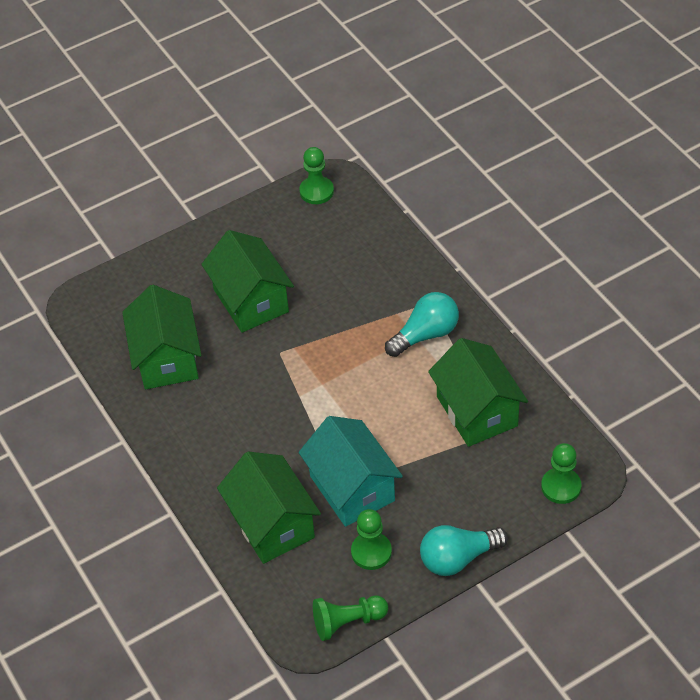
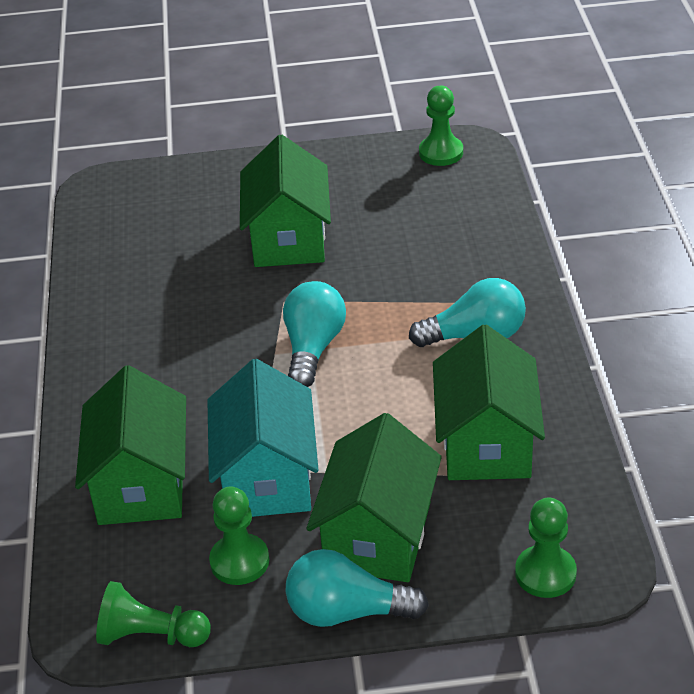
camera: 25 degrees right, 10 degrees down
(167, 358) = (152, 268): green house -> green house (378, 535)
(323, 382) = (313, 347): none -> turquoise light bulb

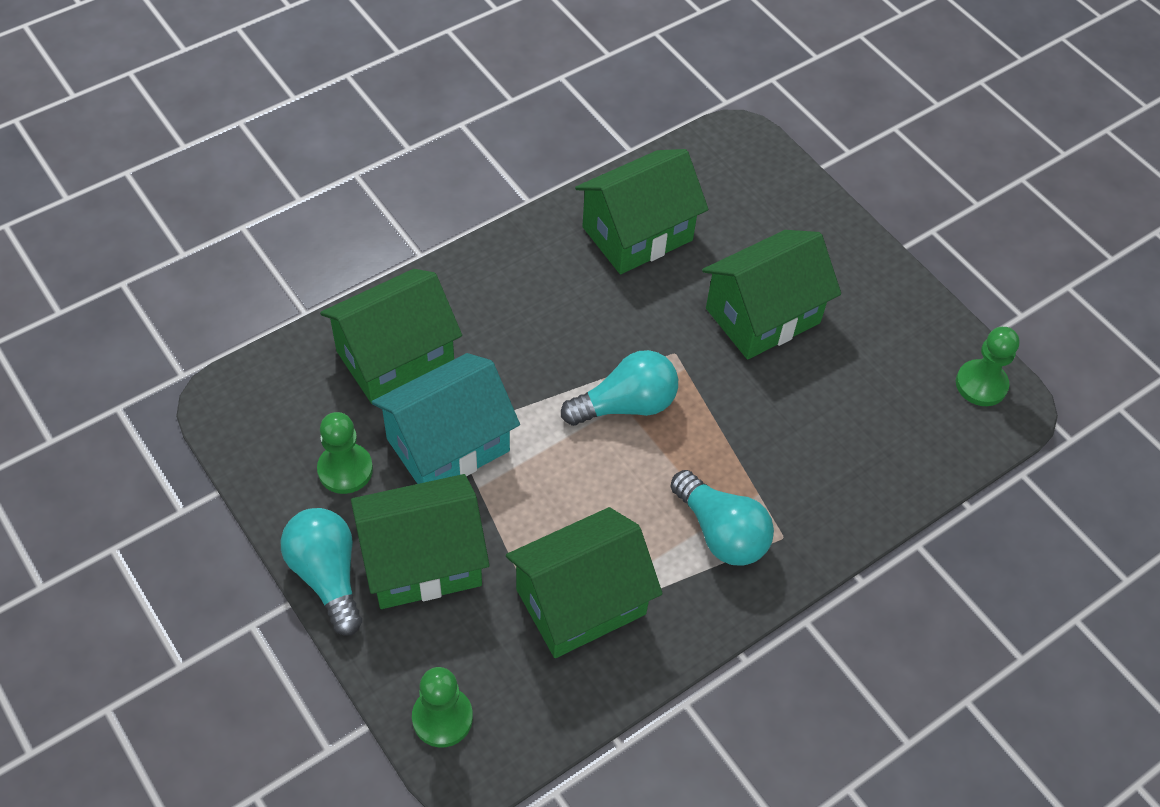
camera: 55 degrees right, 15 degrees up
(144, 279) = (637, 234): none -> green house
(151, 635) = (241, 445): green pawn -> none

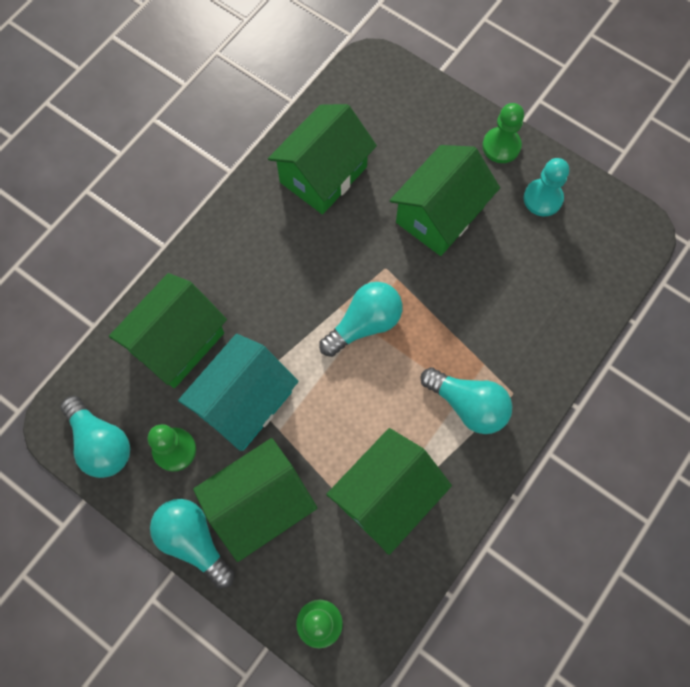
camera: 15 degrees left, 15 degrees up
(263, 436) = (101, 443): none -> turquoise light bulb
(898, 335) = (542, 198): none -> turquoise pawn
(981, 384) = (614, 220): green pawn -> green pawn (501, 146)

